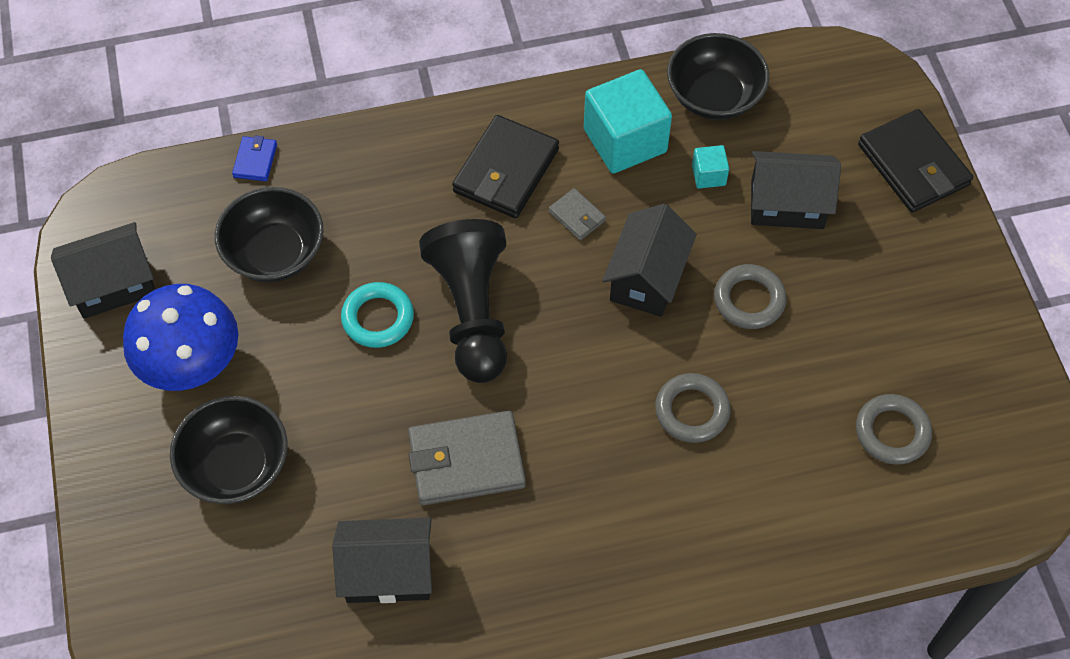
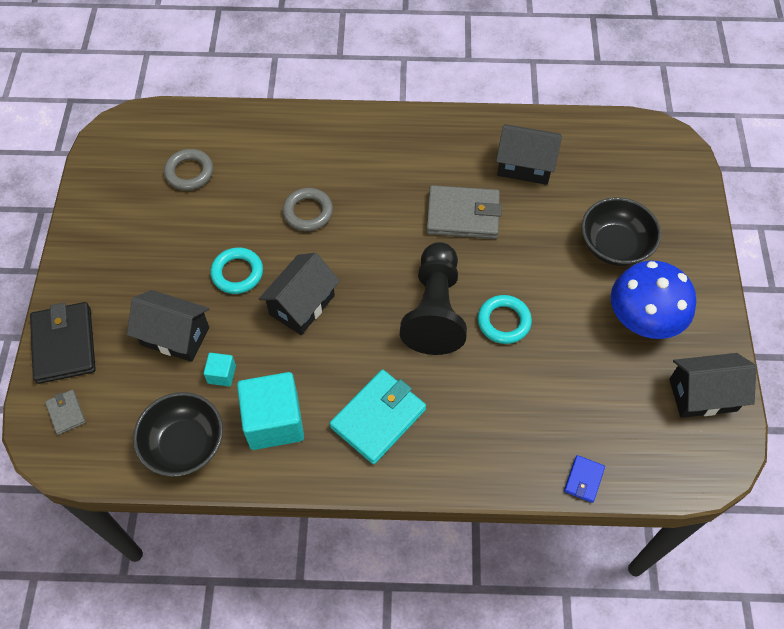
camera: 165 degrees left, 0 degrees up
(275, 253) = (574, 391): black bowl -> none
(506, 170) = (378, 418): black wallet -> turquoise wallet
(577, 216) = (335, 365): grey wallet -> grey wallet (66, 413)
(749, 300) = (237, 273): grey ring -> turquoise ring

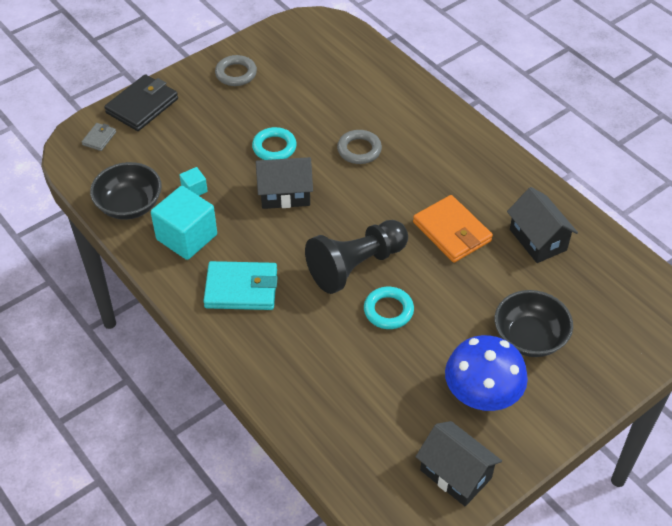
camera: 50 degrees right, 10 degrees down
(175, 336) = (198, 150): black house -> none
(189, 172) = (323, 74): grey ring -> grey ring (236, 73)
(463, 215) = (452, 232): grey wallet -> orange wallet
(583, 479) = (307, 437): blue wallet -> none

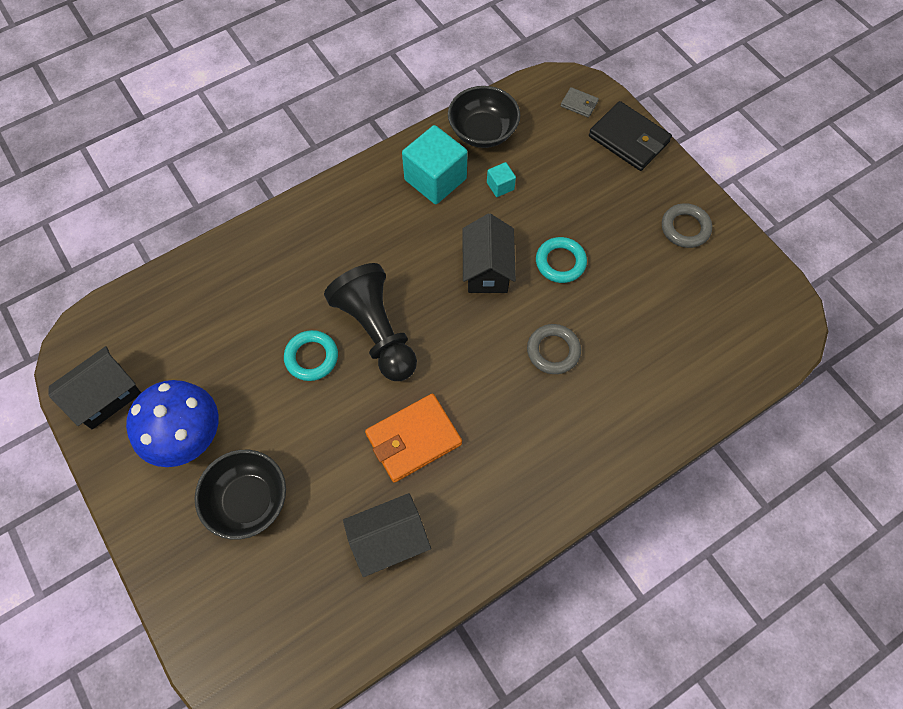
camera: 95 degrees right, 15 degrees up
(241, 289) = (362, 224): turquoise wallet -> none

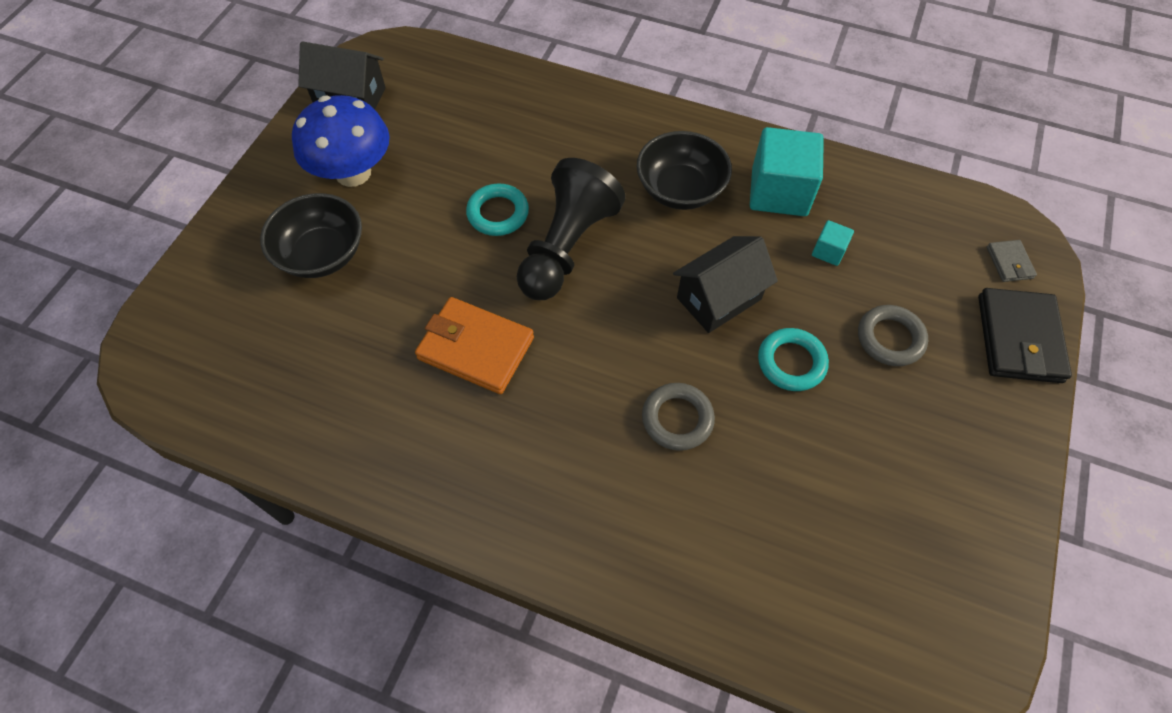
camera: 55 degrees right, 5 degrees down
(389, 540) = (355, 392): black house -> none
(483, 132) = (877, 197): black bowl -> black bowl (680, 190)
(685, 228) = (963, 470): grey ring -> grey ring (890, 338)

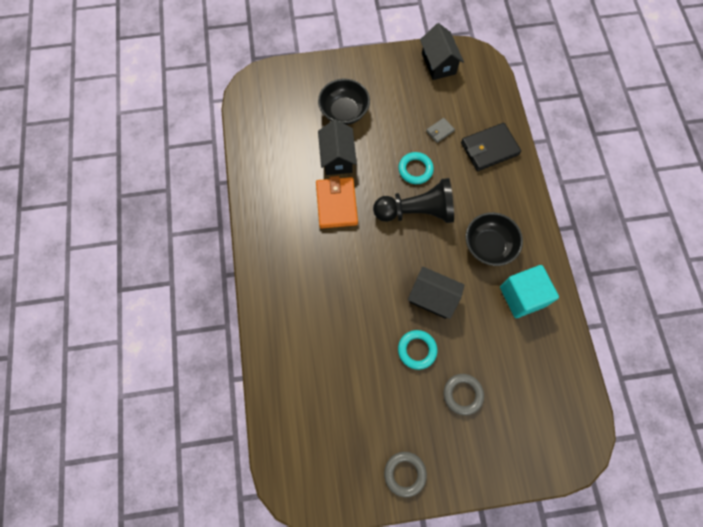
camera: 60 degrees right, 10 degrees up
(353, 173) = (396, 94): blue mushroom -> none
(395, 305) = (337, 158): none -> black house
(677, 419) = (353, 311): grey ring -> grey ring (404, 473)
(828, 251) = (499, 339): turquoise cube -> none
(1009, 263) = (558, 443): grey wallet -> grey wallet (440, 131)
(1019, 338) = (507, 465): black wallet -> black wallet (489, 149)

